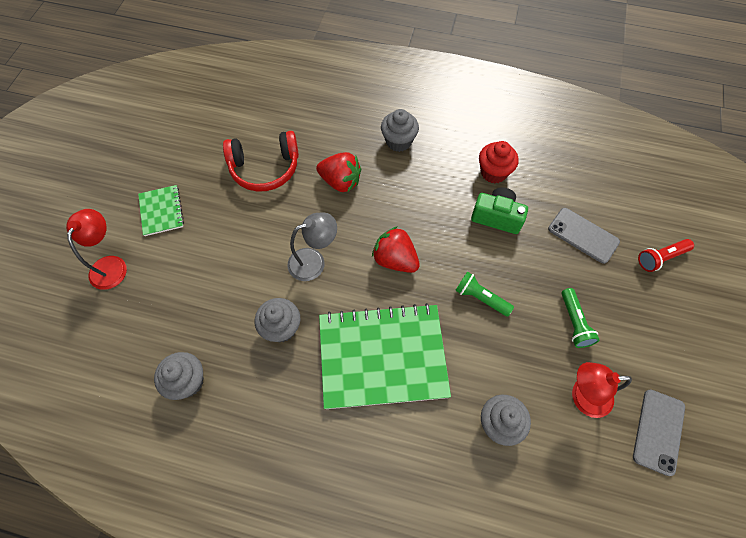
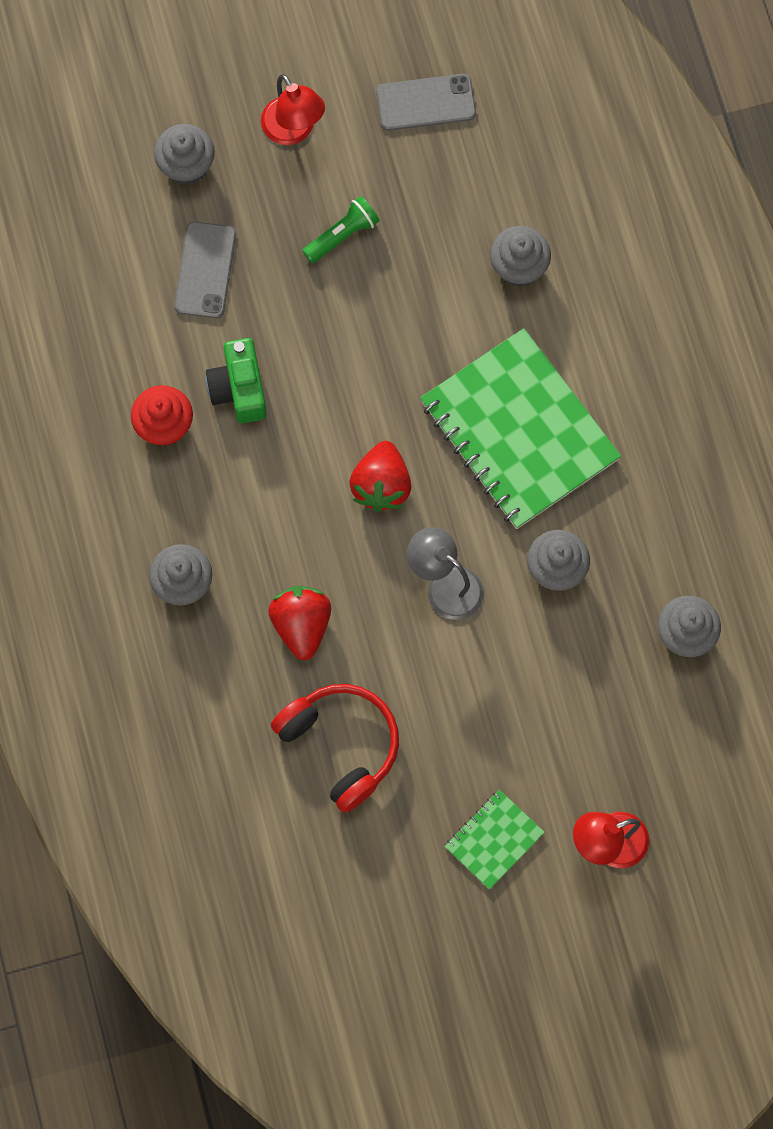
camera: 120 degrees left, 10 degrees up
(480, 298) = (374, 356): green flashlight -> none
(583, 397) = (432, 192): red lamp -> red lamp (293, 131)
(660, 258) = (186, 166): red flashlight -> grey cupcake

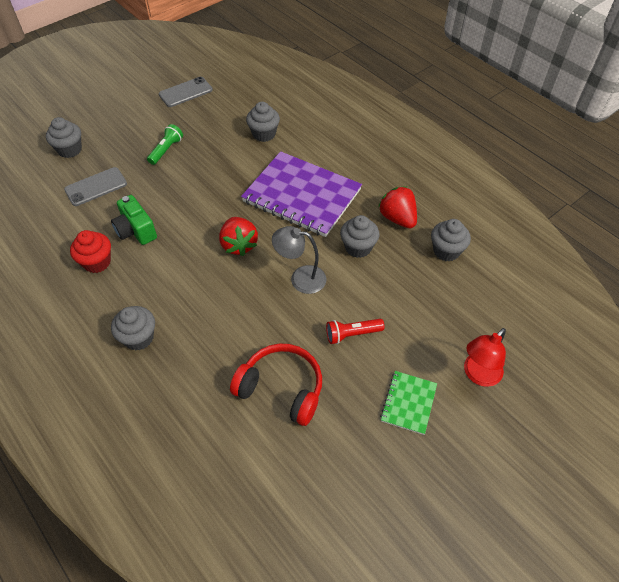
camera: 25 degrees left, 20 degrees down
(205, 270) = (96, 187): grey phone -> grey phone turned 75 degrees clockwise
(293, 131) = (123, 120): red lamp -> none
(301, 625) = (224, 331): red strawberry -> red strawberry (397, 218)
(472, 709) = (352, 334): none -> red flashlight
(519, 431) = (302, 195): green notebook -> purple notebook

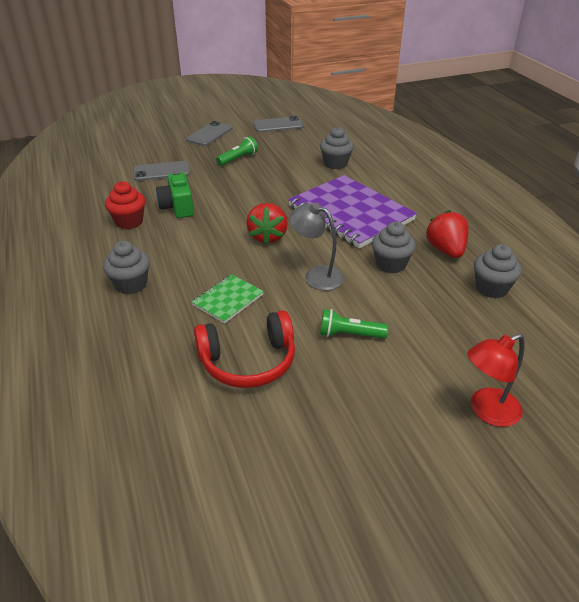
camera: 20 degrees right, 15 degrees down
(70, 150) = (155, 144): grey cupcake -> none
(120, 121) = (209, 134): none -> grey phone
(282, 388) = (248, 362): red headphones -> red headphones turned 120 degrees clockwise
(352, 334) = (349, 335): red flashlight -> green flashlight
(408, 403) = (387, 415): green notebook -> green notebook (228, 300)

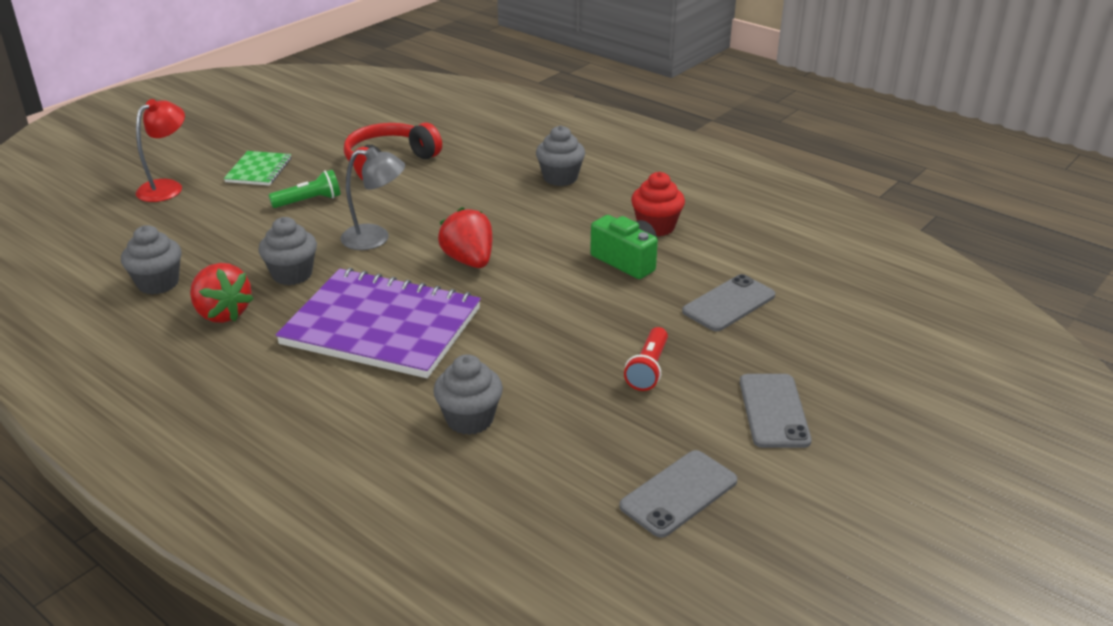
camera: 150 degrees right, 5 degrees down
(228, 300) = (450, 193): green notebook -> green notebook (258, 170)
(238, 159) = (648, 369): green flashlight -> red flashlight

